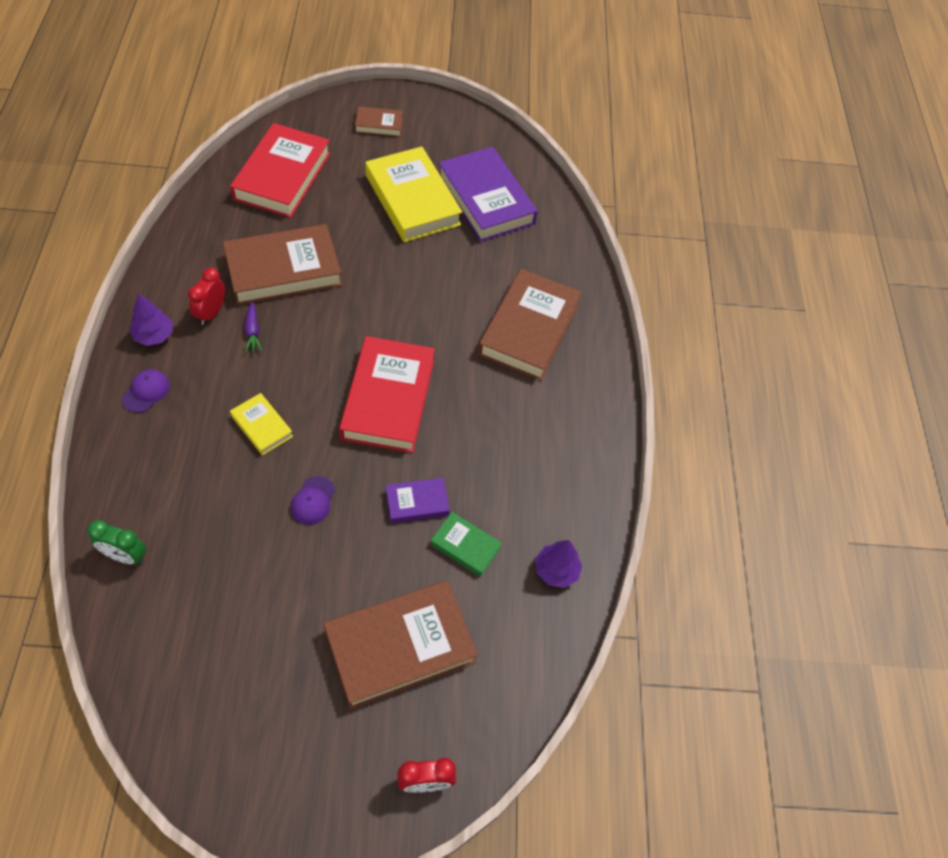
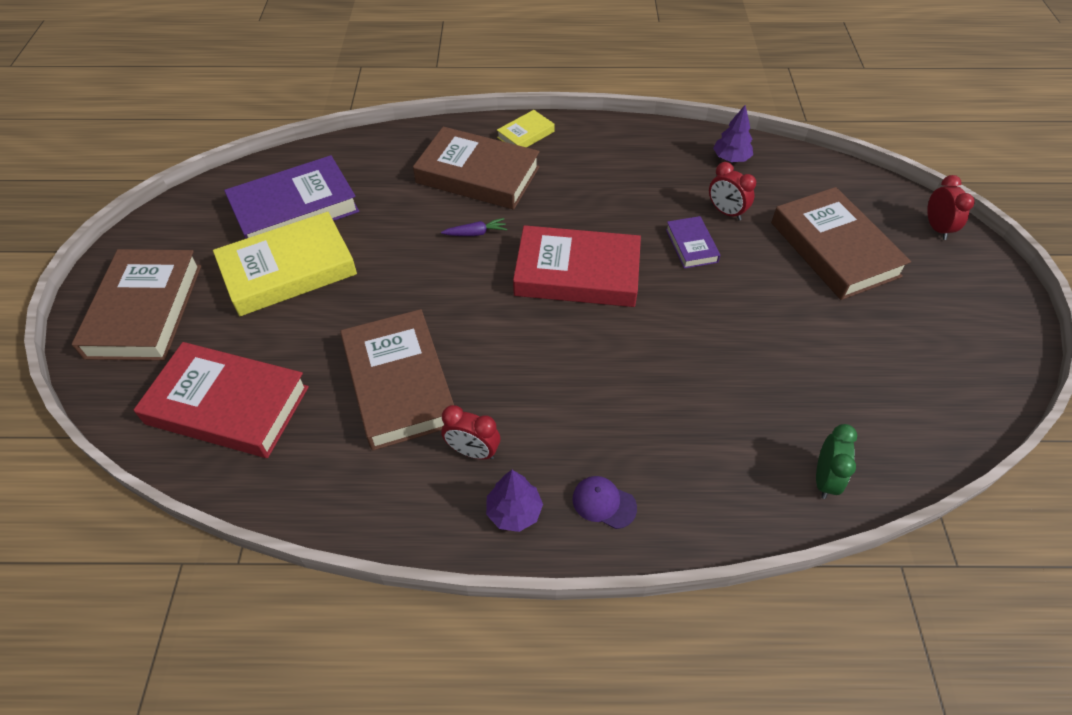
camera: 85 degrees left, 5 degrees down
(252, 331) = (498, 403): purple carrot -> purple carrot (475, 233)
(262, 426) = (631, 376): yellow book -> yellow book (525, 134)
(313, 501) = (710, 322): purple cap -> none
(379, 124) = (145, 310): brown book -> brown book, size x2.05
(465, 546) = (726, 212): green book -> red clock

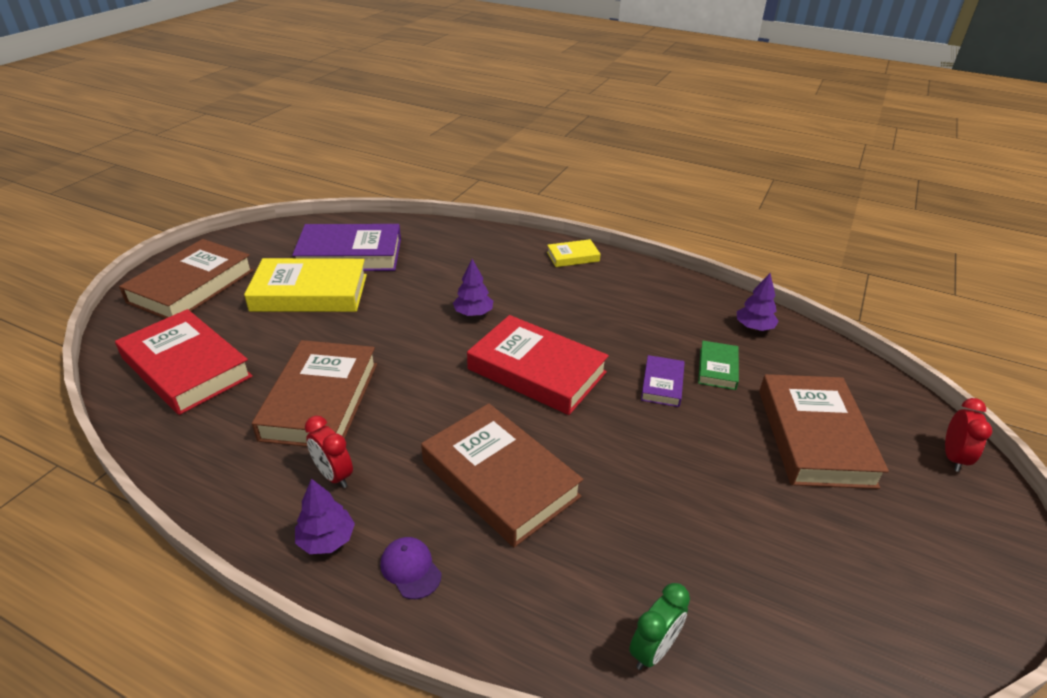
camera: 25 degrees right, 15 degrees down
(475, 233) = (473, 313): purple carrot -> purple tree
(477, 175) = (509, 273): brown book -> brown book (500, 479)
(726, 212) = (717, 368): red clock -> green book

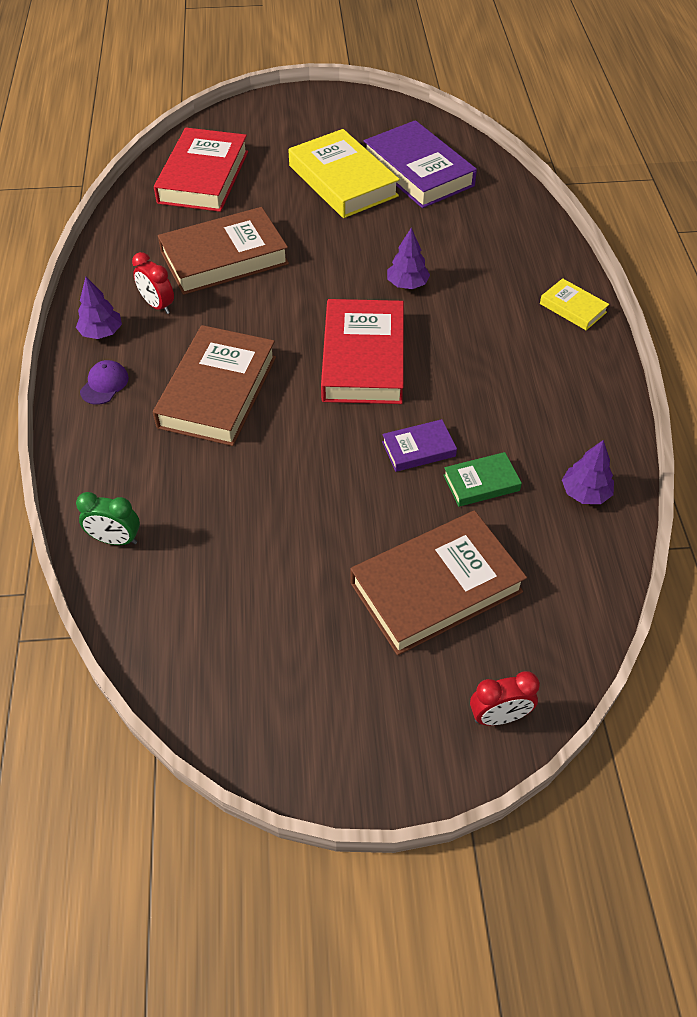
camera: 60 degrees right, 15 degrees up
(191, 286) = (291, 121): brown book -> none
(334, 475) = (157, 305): red clock -> red clock turned 60 degrees counterclockwise

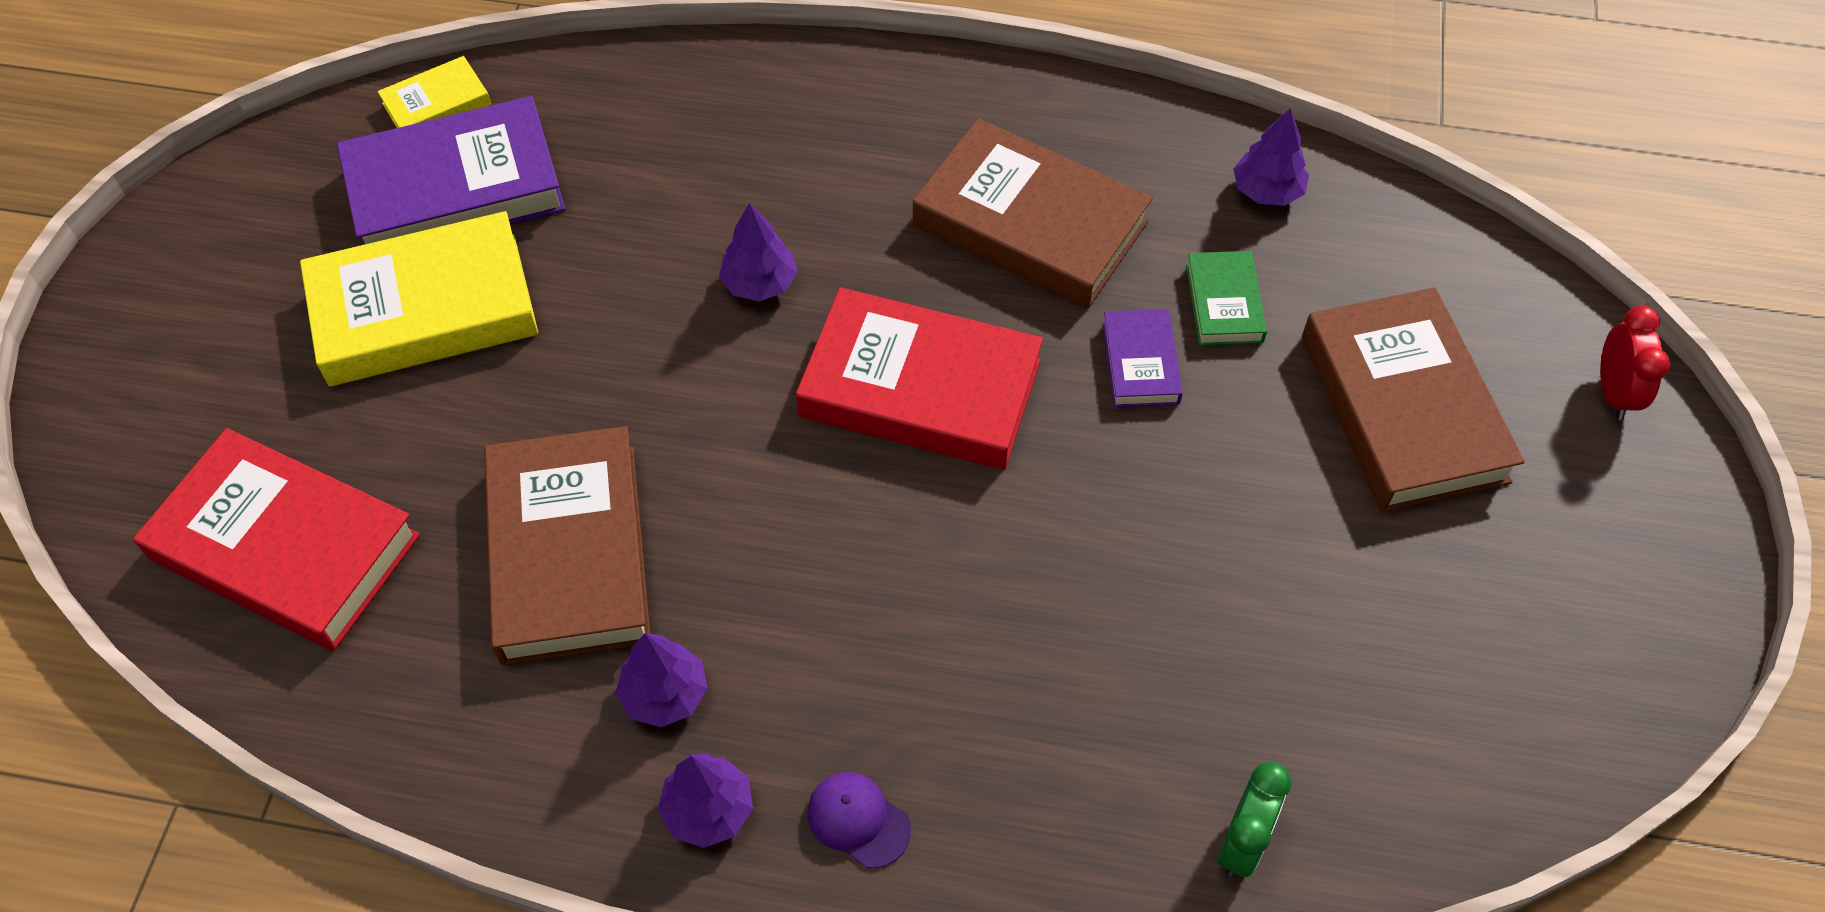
camera: 75 degrees left, 5 degrees up
(157, 305) = (664, 694): red clock -> purple tree
(217, 392) = (935, 625): brown book -> brown book (1030, 224)
(573, 308) = (896, 88): yellow book -> yellow book (437, 104)

